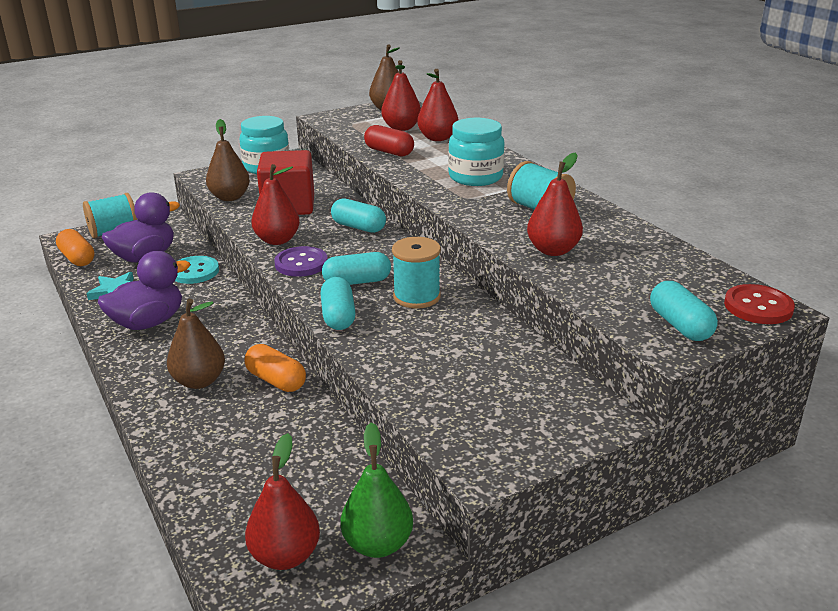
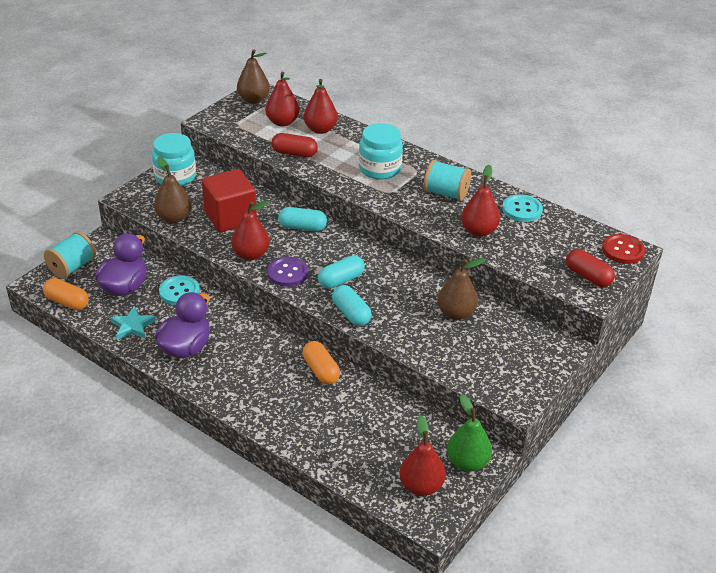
camera: 25 degrees left, 10 degrees up
(199, 381) = (268, 386): brown pear -> brown pear (456, 313)
(276, 380) = (321, 370): orange capsule -> orange capsule turned 45 degrees clockwise
(416, 297) = (391, 283): turquoise spool -> none
(632, 240) = (522, 210): none -> turquoise button
(680, 325) = (588, 276): turquoise capsule -> red capsule

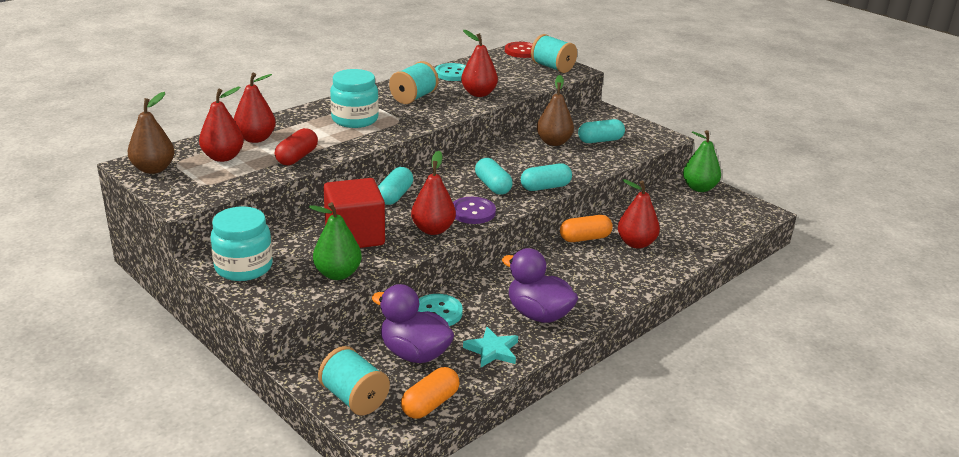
camera: 80 degrees left, 10 degrees down
(174, 218) = (337, 274): brown pear -> green pear
(421, 486) = (727, 210): red pear -> red pear (636, 243)
(478, 348) = (600, 140): none -> turquoise capsule
(588, 276) = (552, 67): red capsule -> turquoise spool

